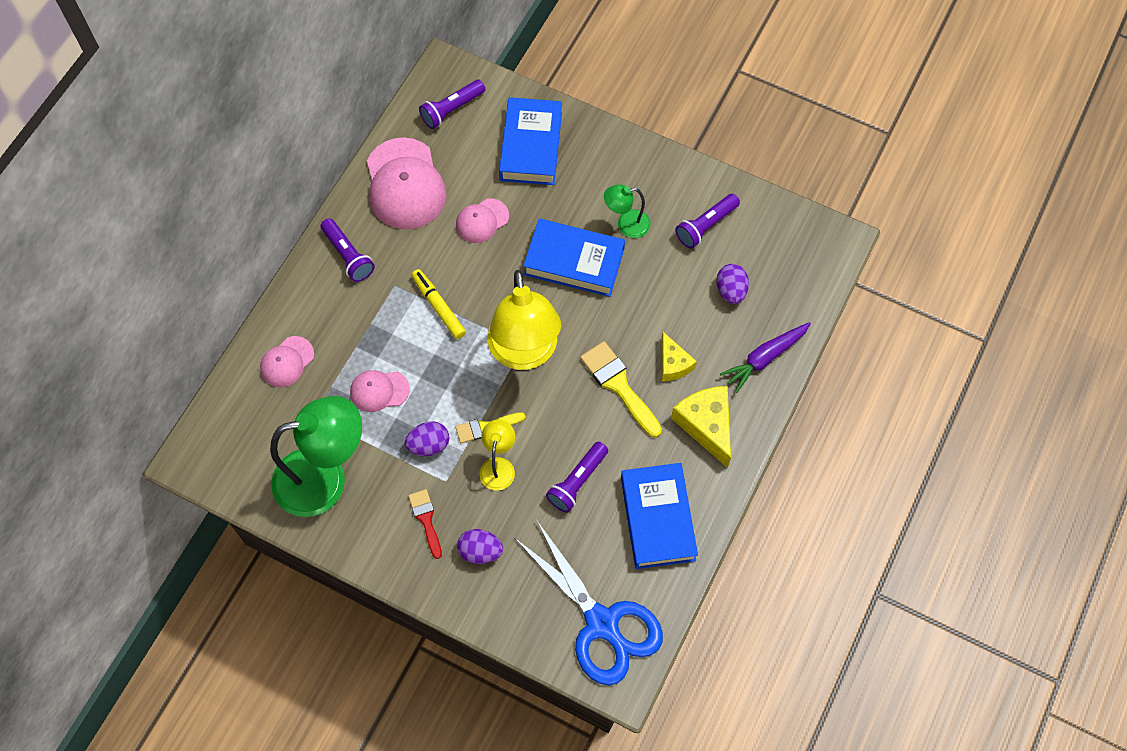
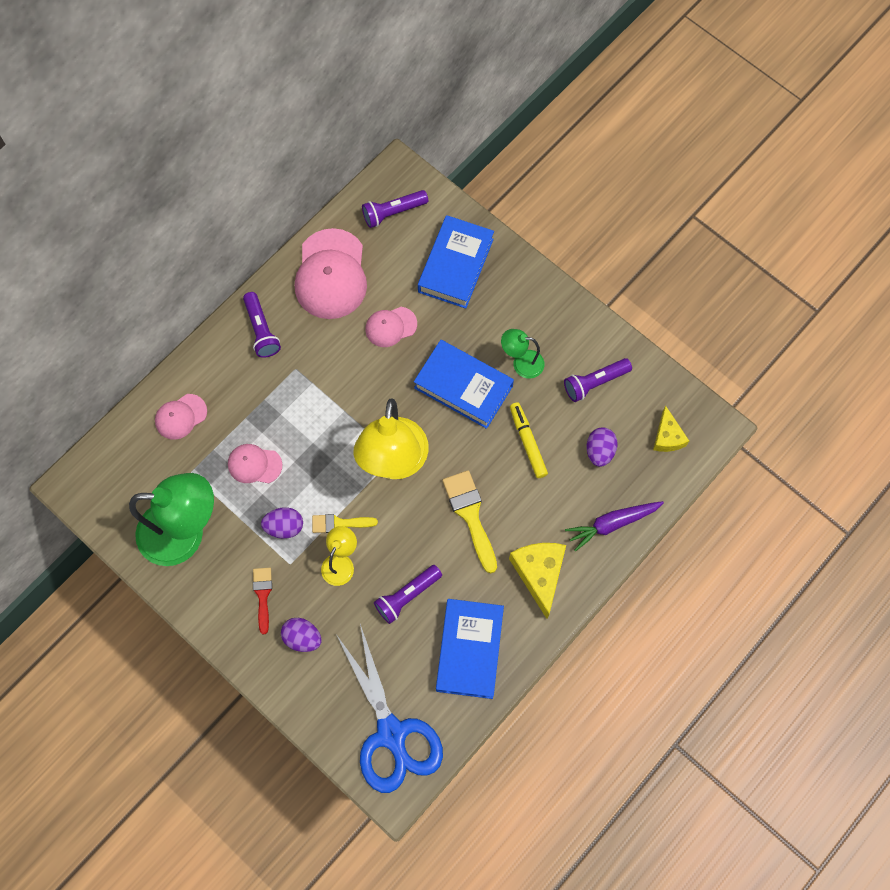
camera: 15 degrees right, 5 degrees up
(438, 307) = (329, 399): yellow marker -> yellow marker (527, 442)
(673, 364) = (526, 507): yellow cheese -> yellow cheese (667, 437)

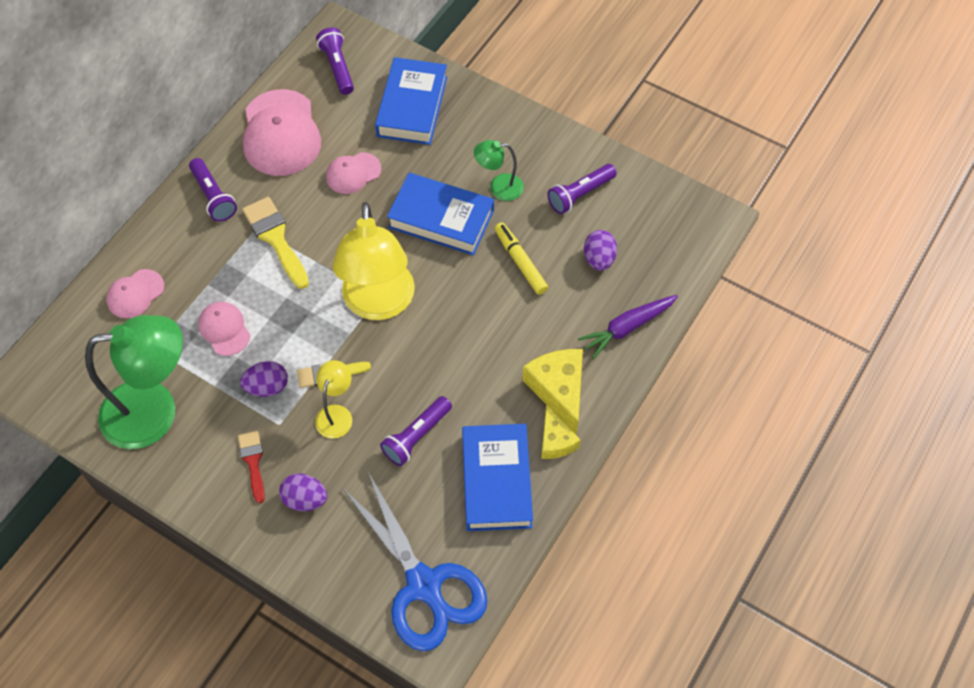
camera: 10 degrees left, 10 degrees down
(254, 464) = (224, 329): pink cap -> pink cap turned 60 degrees clockwise
(393, 212) = (337, 67): purple flashlight -> purple flashlight turned 105 degrees clockwise
(470, 515) = (472, 343): yellow brush -> yellow brush (275, 238)
(667, 437) = (667, 234): yellow cheese -> yellow cheese (555, 441)

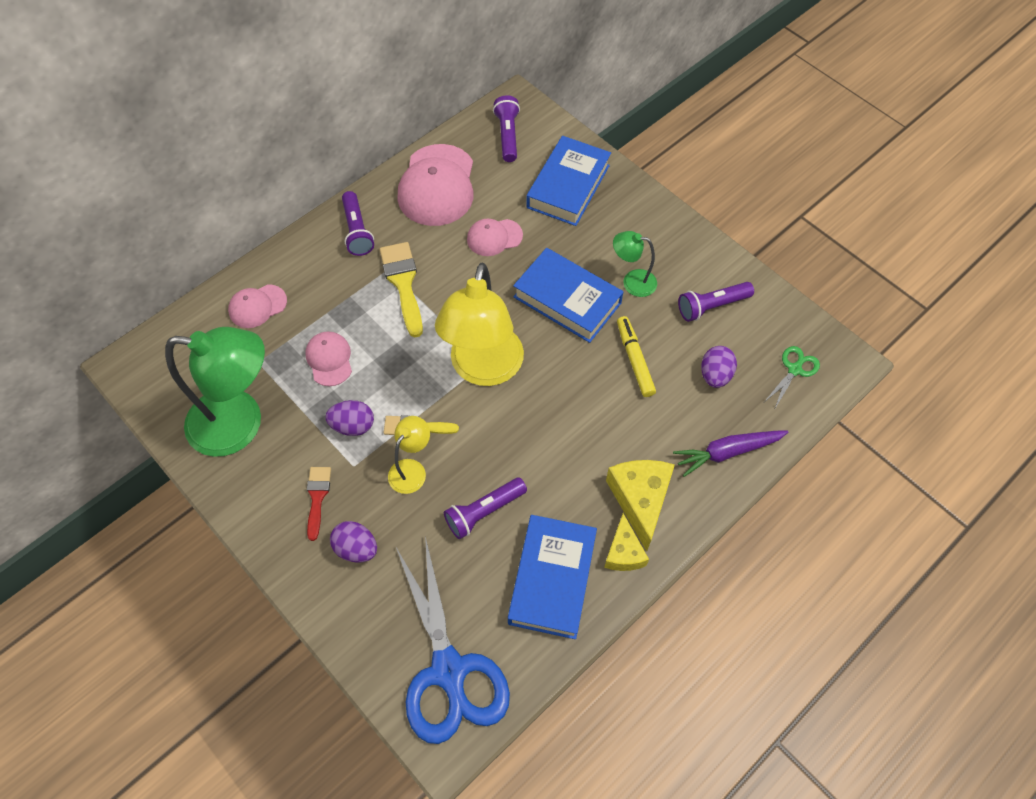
camera: 15 degrees right, 0 degrees up
(670, 237) = (795, 369): none -> green scissors

